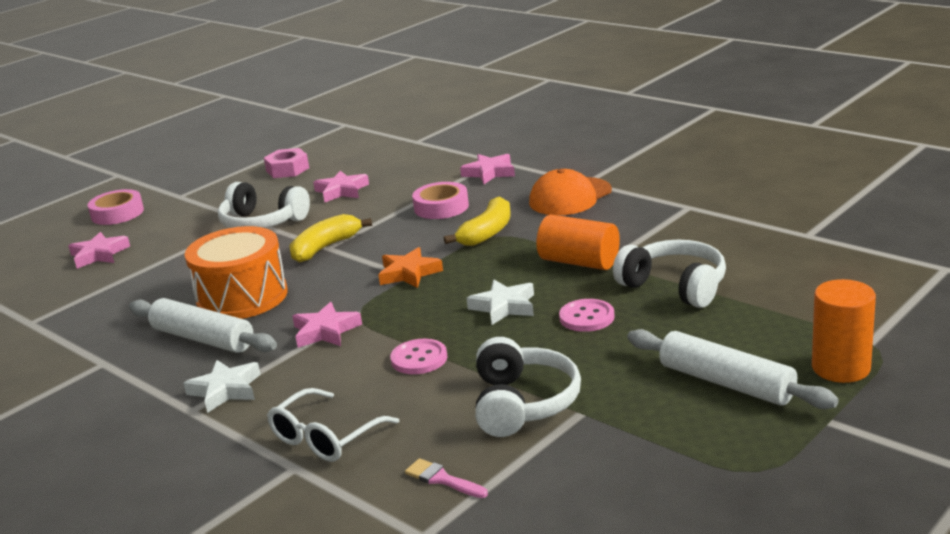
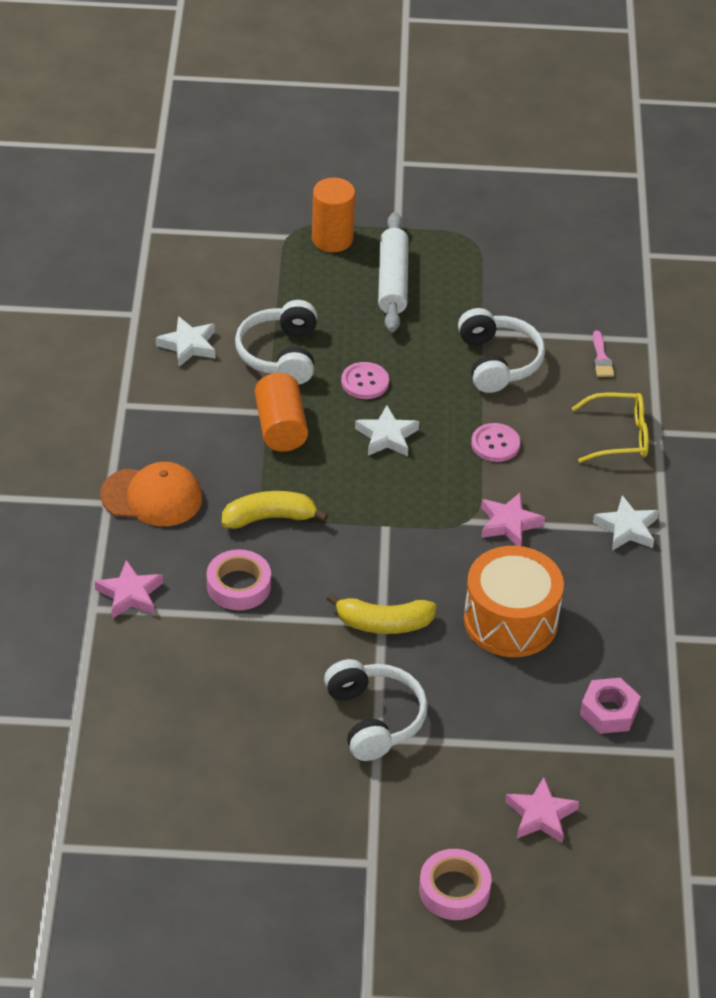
camera: 135 degrees left, 20 degrees up
(203, 339) = (586, 596): white rolling pin -> none
(287, 169) = (234, 802): pink nut -> pink nut (609, 711)
(325, 438) = (619, 436): white glasses -> yellow glasses
(341, 191) = (256, 701): pink star -> none
(409, 273) = (382, 528): orange star -> none
(523, 403) = (498, 362): white headphones -> white headphones turned 120 degrees clockwise
(736, 248) = (188, 345): none -> white star

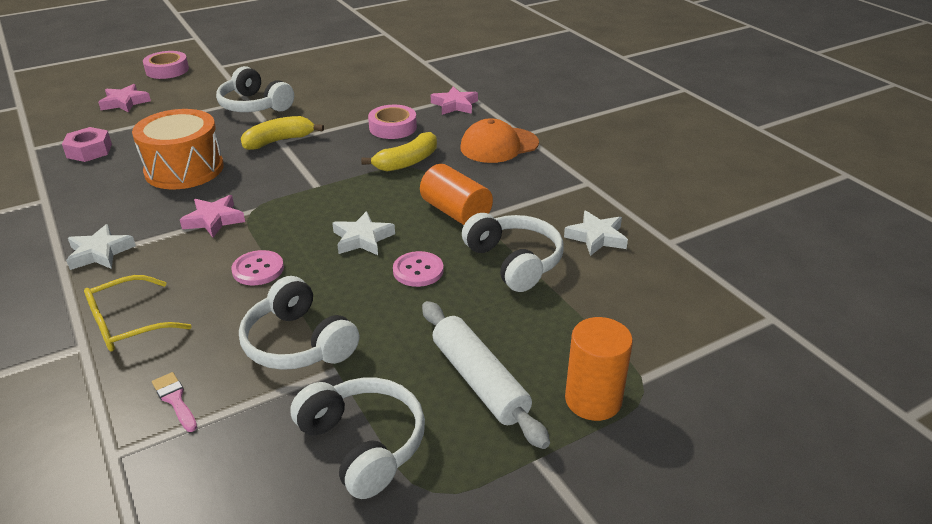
camera: 150 degrees right, 10 degrees down
(494, 278) = (363, 444): none -> white headphones

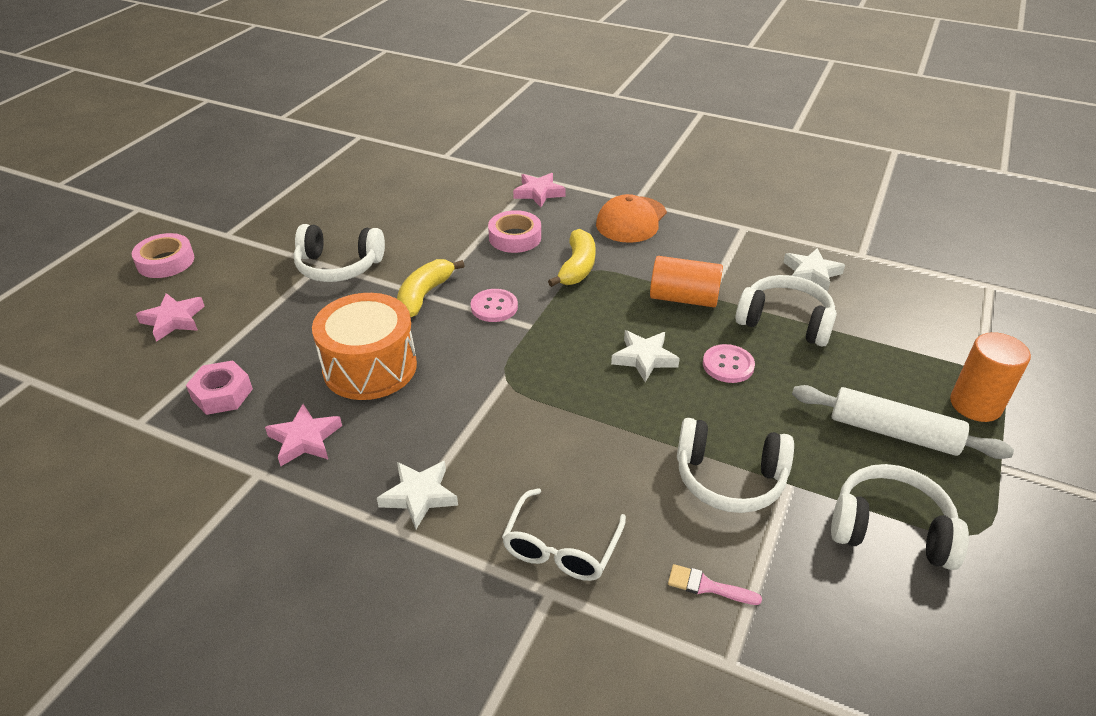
camera: 35 degrees left, 5 degrees up
(127, 324) = (561, 548): yellow glasses -> white glasses
(214, 220) = (484, 405): pink star -> pink star (305, 439)
(258, 269) = (598, 432): pink button -> pink button (494, 307)

